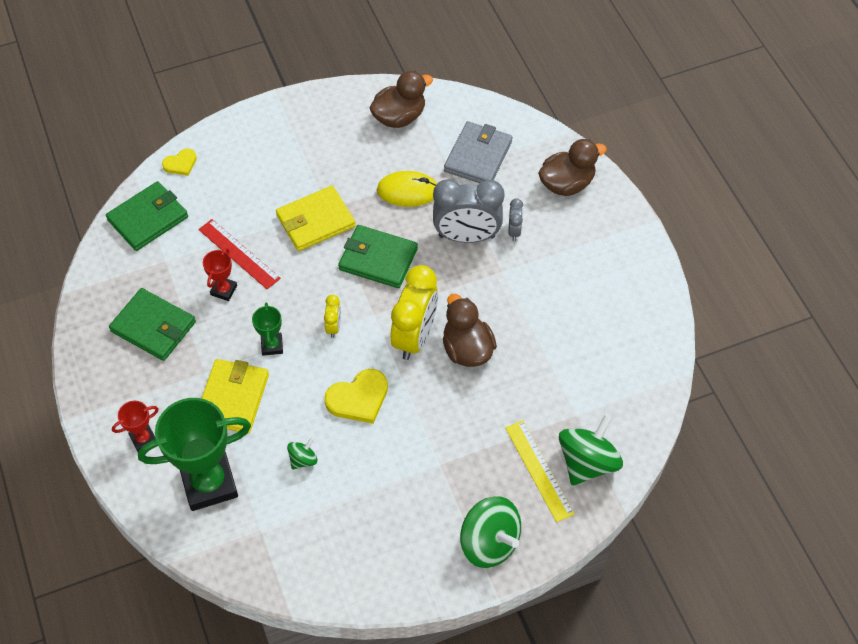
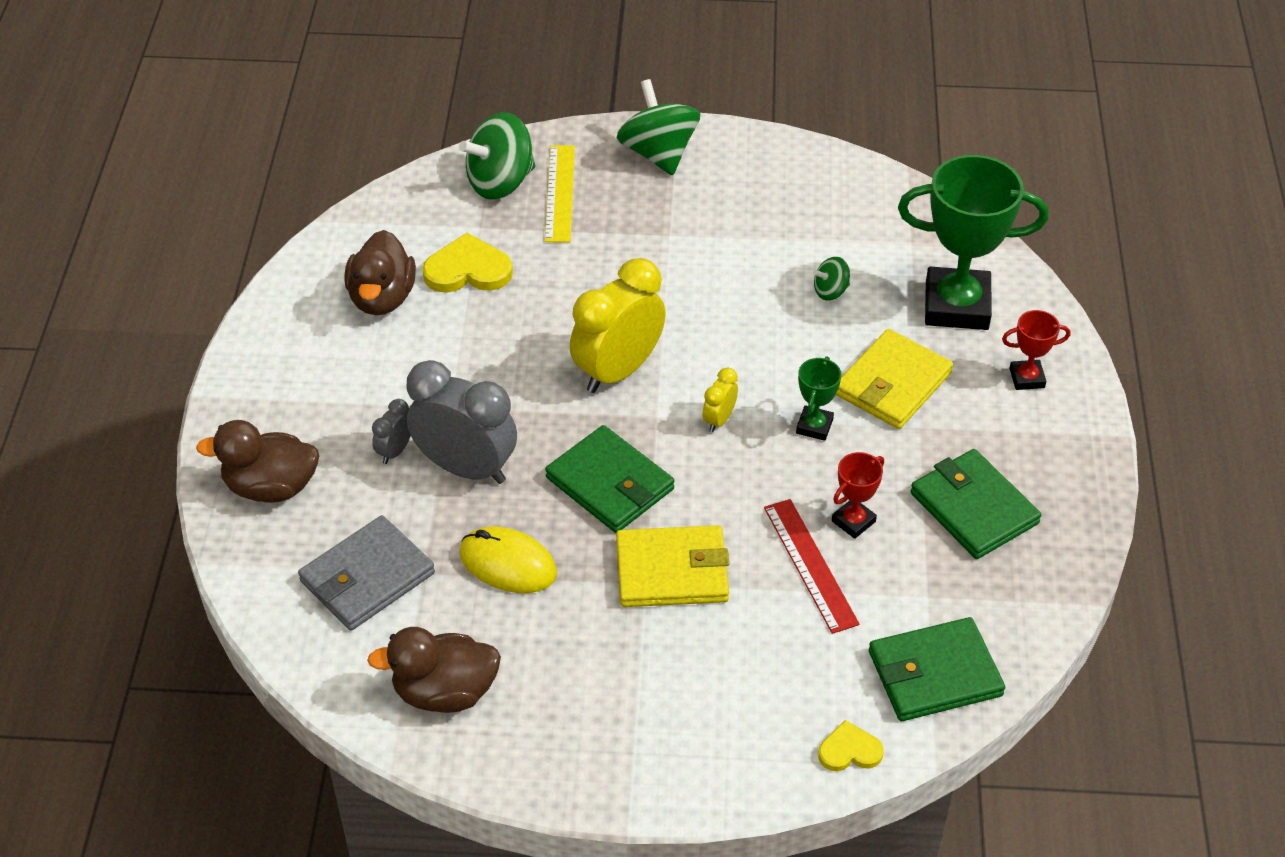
camera: 155 degrees left, 10 degrees down
(358, 398) = (730, 329): yellow heart -> yellow heart (468, 270)
(467, 349) = (560, 334): brown duck -> brown duck (382, 298)

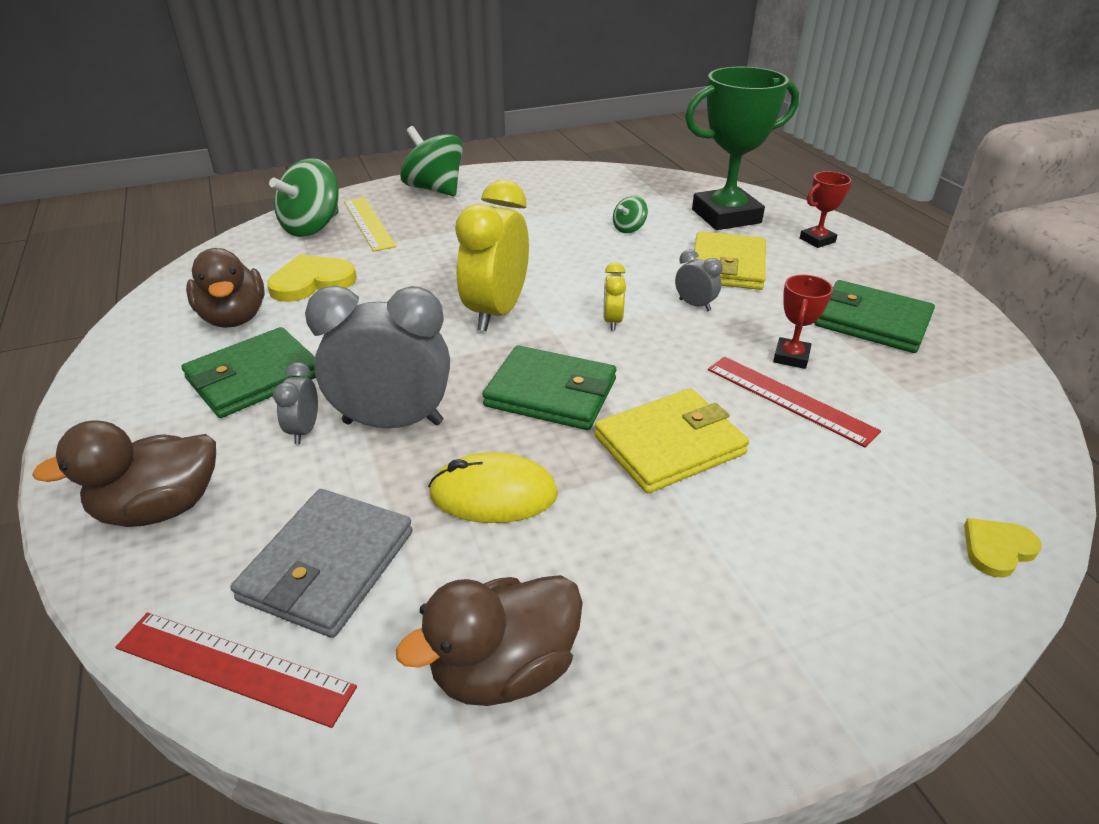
camera: 25 degrees left, 10 degrees down
(285, 626) = (234, 667): none -> red ruler
(814, 426) = (694, 305): green trophy -> grey clock
(934, 673) = (986, 448): green wallet -> green wallet (254, 377)

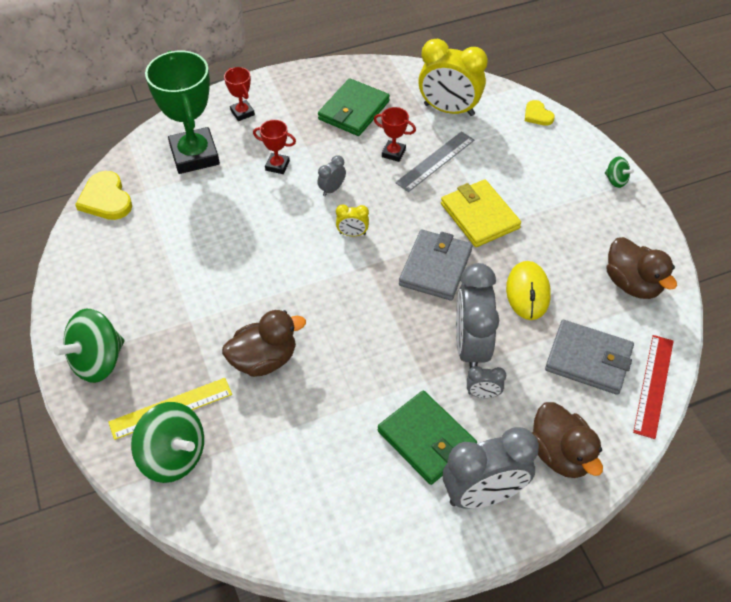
camera: 90 degrees left, 15 degrees up
(144, 422) = (483, 494): none -> grey clock
(234, 318) = (344, 477): brown duck -> brown duck (264, 360)
(312, 282) = (286, 432): yellow heart -> yellow heart (106, 199)
(496, 312) = (339, 299): yellow clock -> yellow clock (449, 110)
(551, 393) = (435, 267): green wallet -> grey wallet
(629, 229) = (209, 216): green spinning top -> green spinning top (615, 180)
(727, 266) = (277, 166): yellow wallet -> red trophy
(789, 399) = (435, 161): red ruler -> grey ruler

